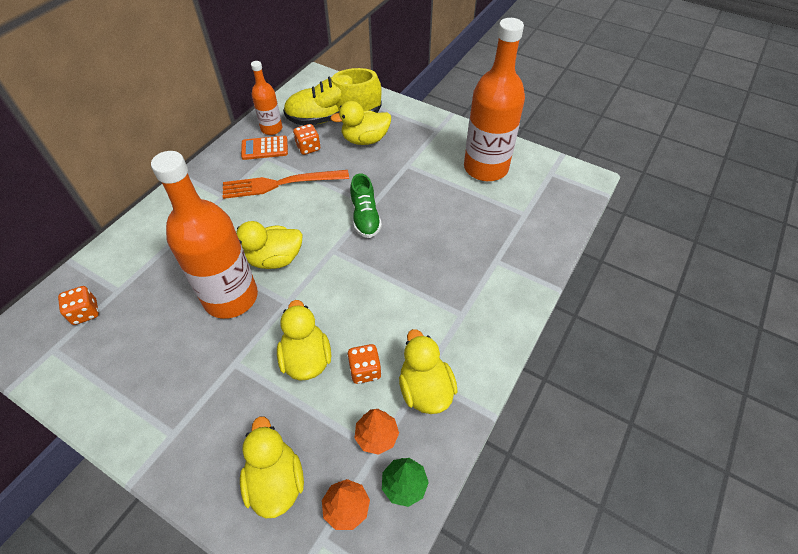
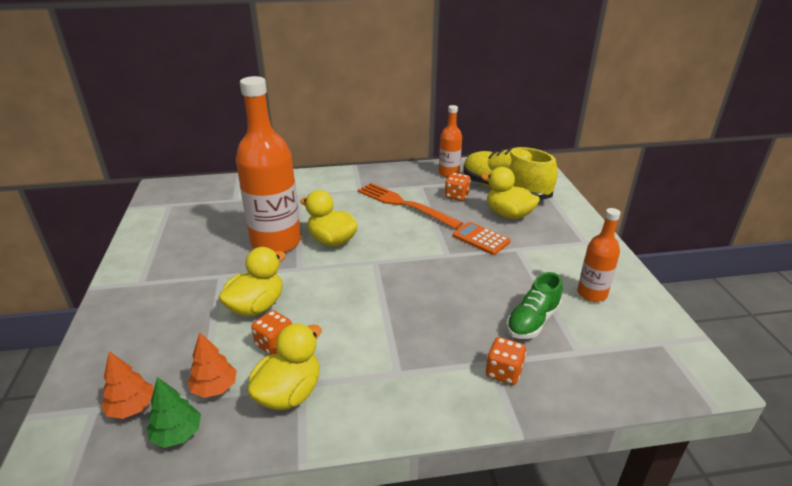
camera: 50 degrees right, 20 degrees down
(85, 313) = (206, 199): orange dice -> orange dice (503, 372)
(264, 148) = (426, 181): orange calculator -> orange calculator (481, 239)
(276, 481) = (132, 353): yellow duck -> none
(365, 217) = (429, 258): green shoe -> green shoe (532, 321)
(485, 168) = (592, 294): orange bottle -> orange bottle, size x0.52

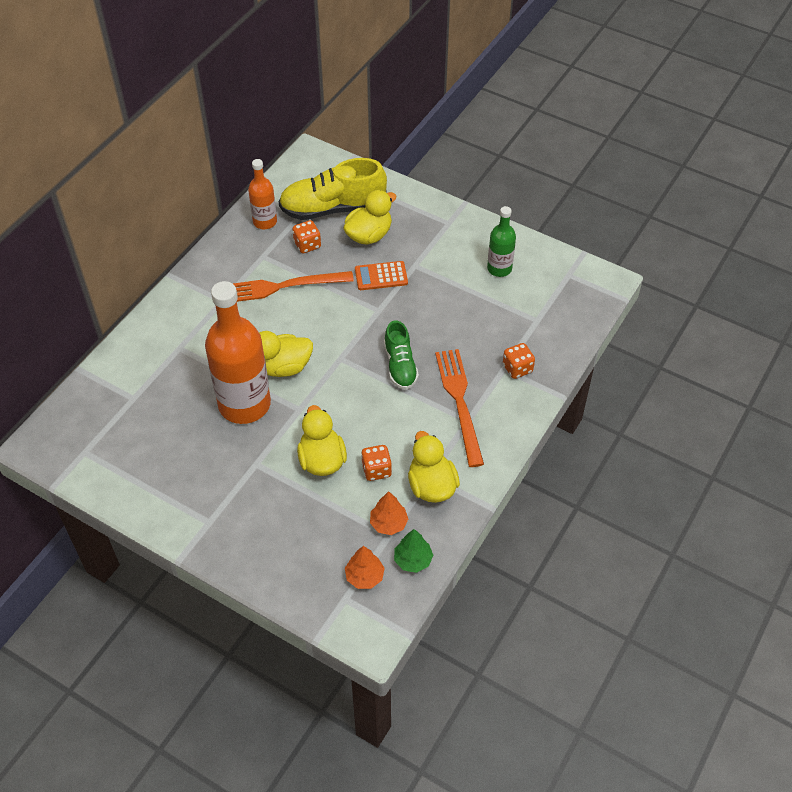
camera: 50 degrees left, 20 degrees up
(413, 354) = (459, 402): none -> orange fork
(508, 214) = (369, 235): yellow duck -> yellow duck turned 150 degrees clockwise
(532, 321) = (492, 320): green shoe -> green shoe (400, 366)
(592, 294) = (499, 268): orange bottle -> green bottle

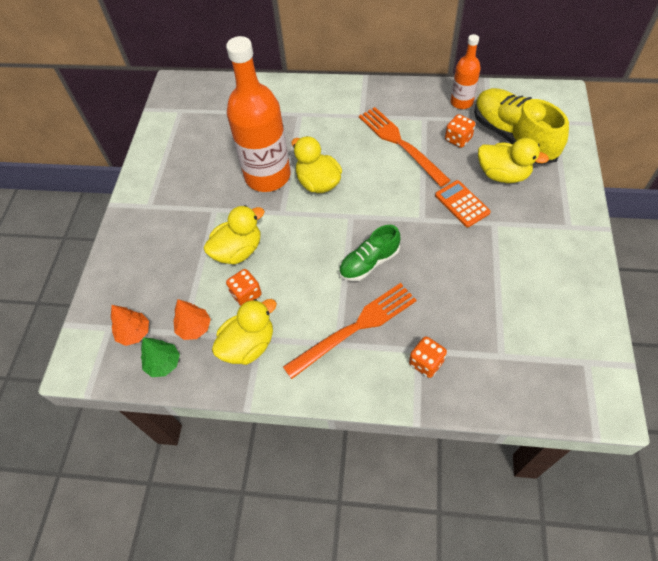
camera: 70 degrees right, 5 degrees up
(499, 268) = (544, 293): green bottle -> none

